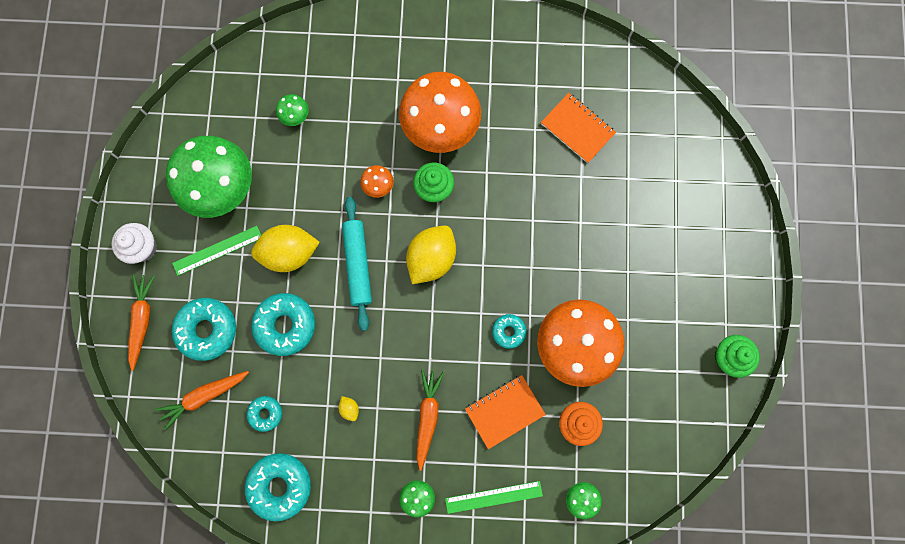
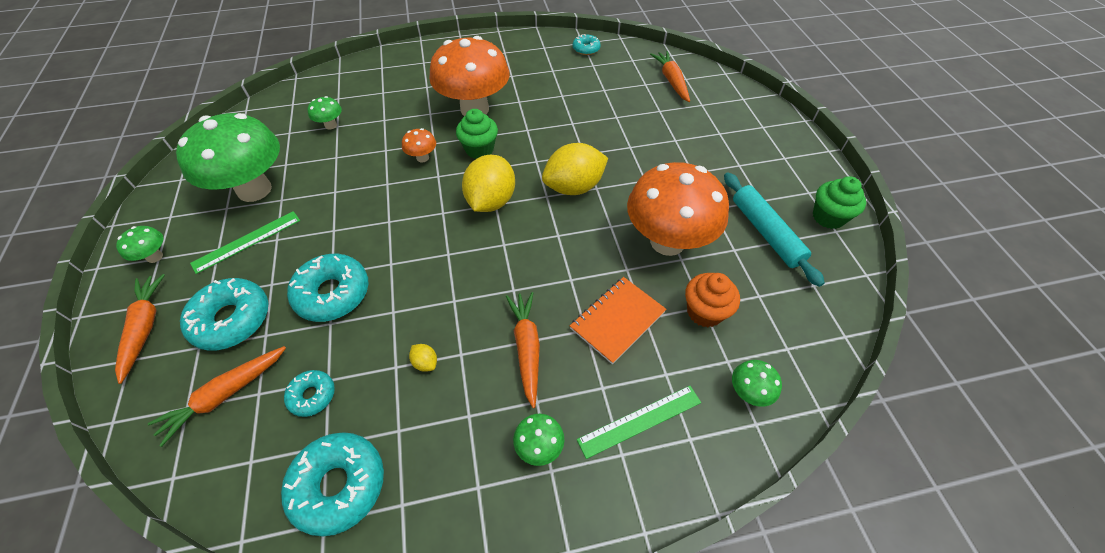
camera: 15 degrees left, 25 degrees down
(143, 248) = (155, 257): white cupcake -> green mushroom
(289, 253) = (333, 227): yellow lemon -> yellow lemon (574, 187)
(358, 264) = (412, 221): turquoise rolling pin -> turquoise rolling pin (766, 232)
(508, 331) = (593, 244): turquoise donut -> turquoise donut (586, 49)
(577, 129) = (599, 89): orange notebook -> none
(658, 135) = (671, 81): none -> orange carrot

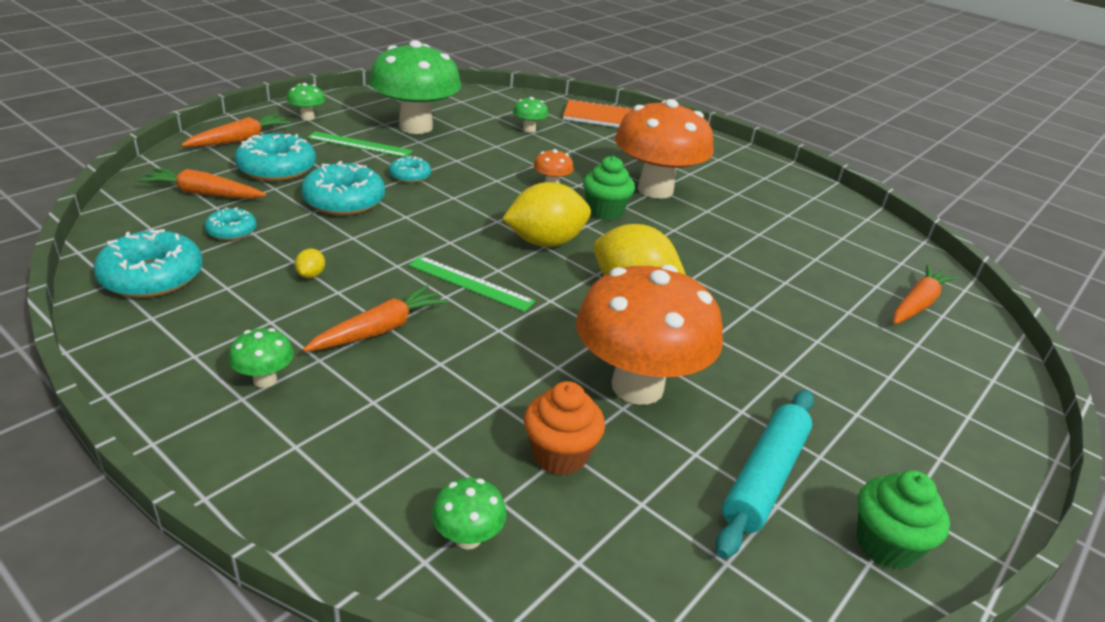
camera: 50 degrees right, 20 degrees down
(586, 49) = (860, 224): turquoise donut -> turquoise donut (410, 176)
(617, 320) = (475, 383): orange notebook -> orange notebook (597, 116)
(640, 421) = (350, 446): green ruler -> green ruler (470, 283)

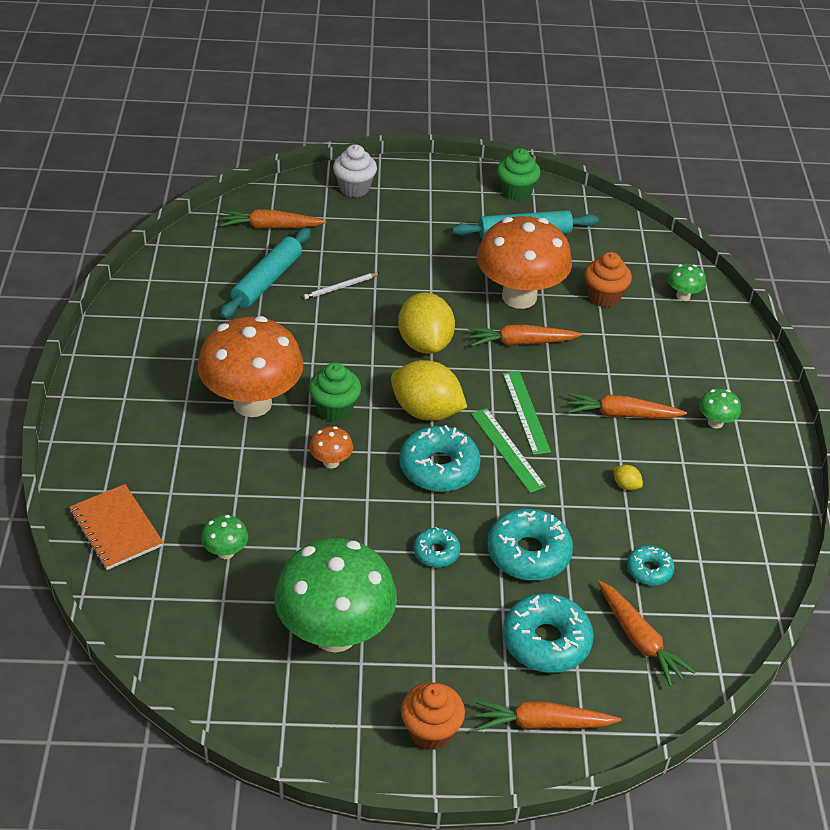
camera: 130 degrees left, 10 degrees up
(152, 277) = (737, 551): turquoise donut -> turquoise donut (439, 468)
(307, 117) = (430, 731): green mushroom -> orange cupcake
(311, 275) = (626, 485): yellow lemon -> yellow lemon turned 75 degrees clockwise
(359, 144) = (429, 635): green ruler -> green ruler (507, 449)
(562, 339) = (521, 342): none -> orange carrot
(771, 290) = (341, 287): none -> white pencil
(818, 262) = (267, 280): none -> turquoise rolling pin
(975, 396) = (354, 188): none -> white cupcake

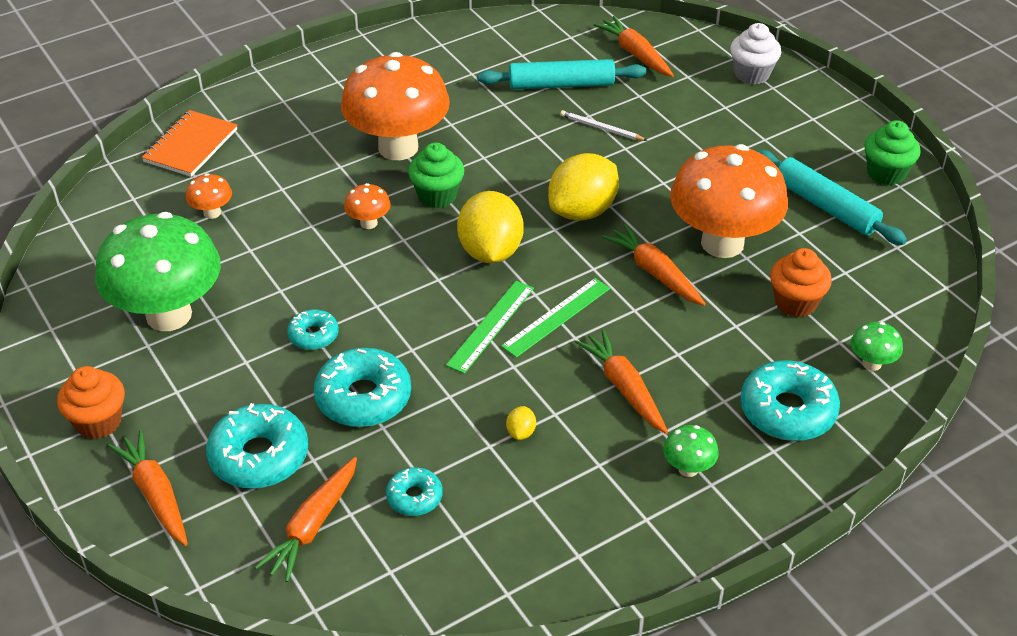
camera: 60 degrees right, 0 degrees up
(226, 552) = (212, 213): green mushroom -> orange mushroom
(439, 468) = (423, 291): turquoise donut -> turquoise donut (787, 411)

